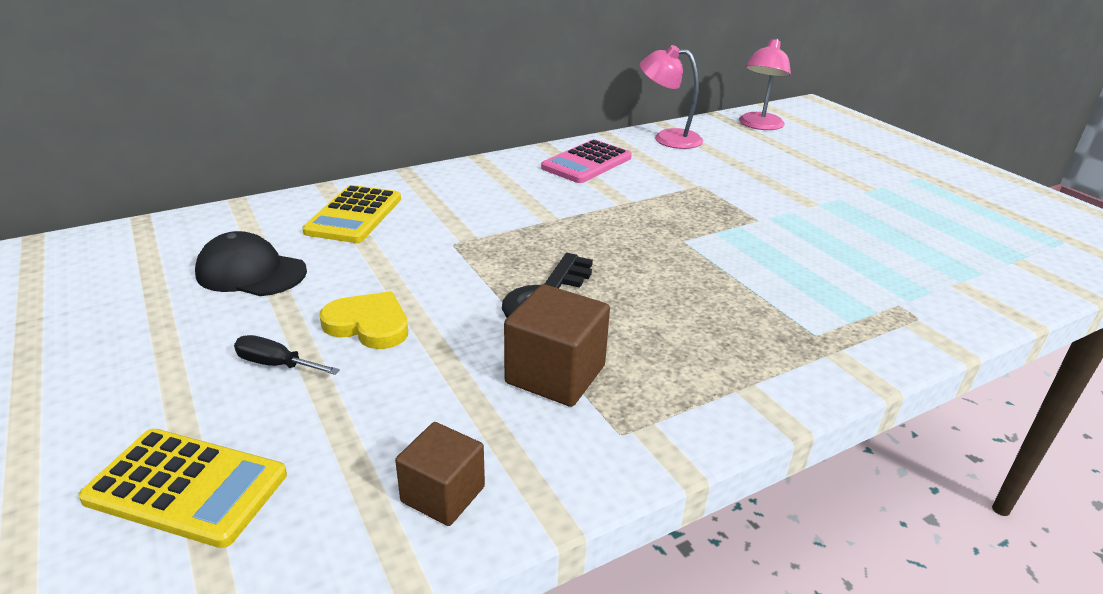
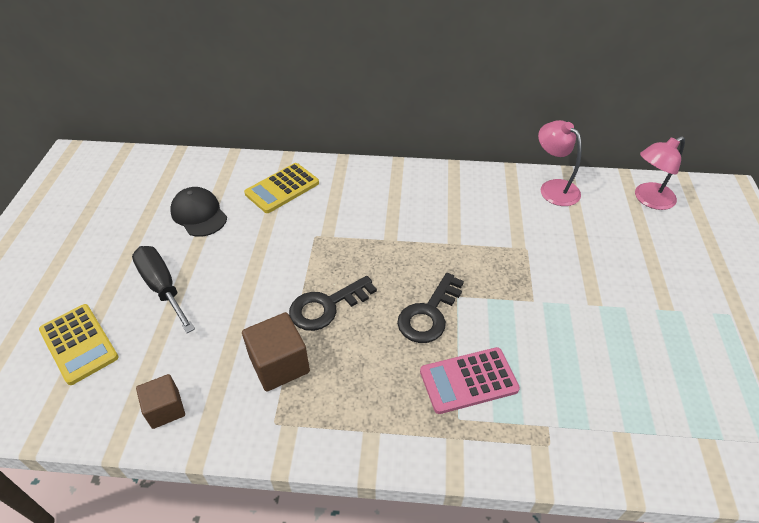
camera: 35 degrees right, 15 degrees up
(276, 364) = (162, 287): black screwdriver -> black screwdriver, size x1.89
(369, 324) = (222, 280): yellow heart -> none
(586, 163) = (465, 193): pink calculator -> pink calculator (468, 380)
(673, 264) = (429, 314): none -> black key

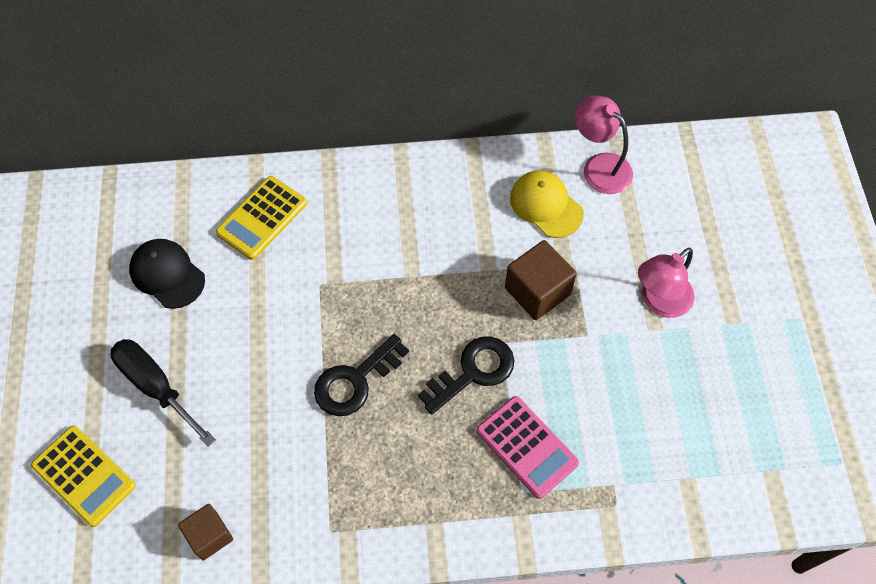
camera: 10 degrees left, 15 degrees up
(279, 364) = (319, 463): brown cube -> brown cube (537, 291)
(429, 314) = (473, 372): black key -> black key turned 150 degrees counterclockwise
(468, 380) = (526, 447): pink calculator -> pink calculator turned 105 degrees counterclockwise
(507, 207) = (546, 205): none -> yellow cap
(648, 200) = (713, 168): pink lamp -> pink lamp (659, 302)

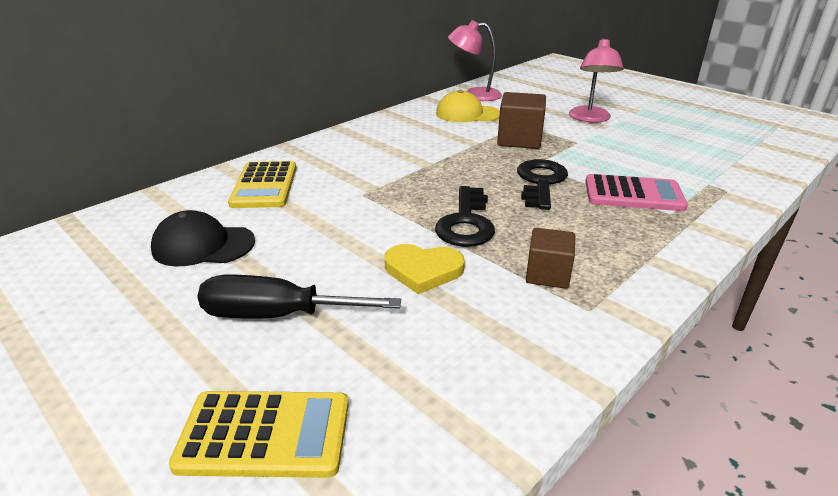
camera: 40 degrees left, 30 degrees down
(209, 536) = (488, 386): brown cube -> brown cube (547, 274)
(273, 411) = (423, 270): none -> yellow heart

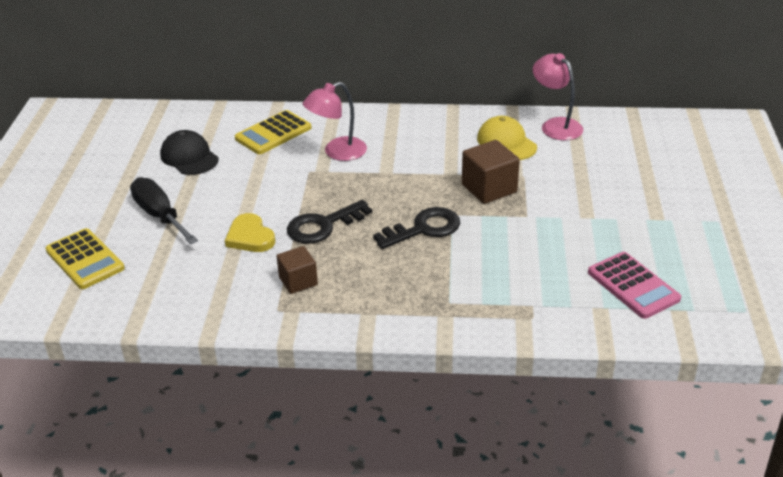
camera: 50 degrees right, 5 degrees up
(590, 118) = (593, 202): pink lamp -> pink lamp (337, 152)
(633, 194) = (460, 276): pink calculator -> pink calculator (633, 286)

